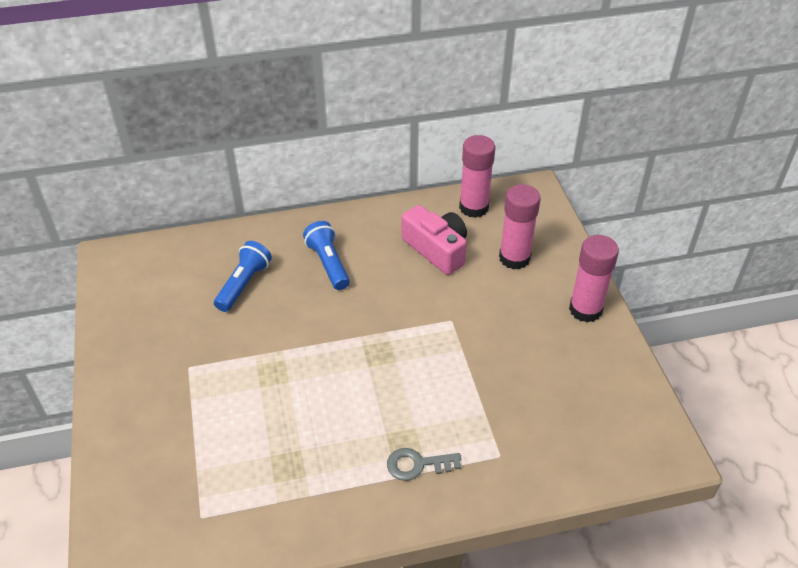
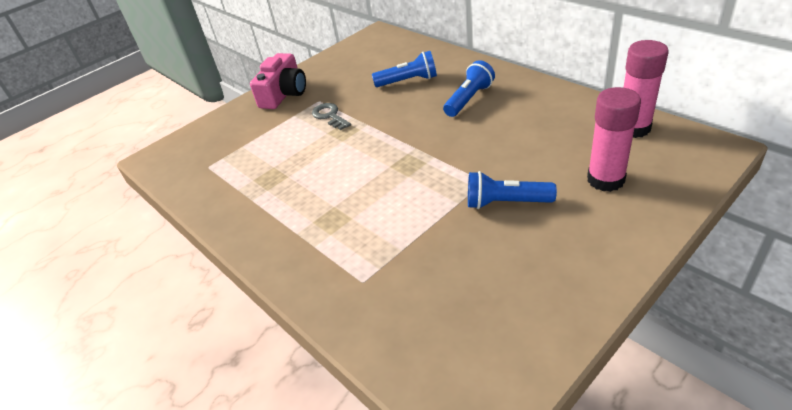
camera: 65 degrees right, 5 degrees down
(417, 465) = (317, 238): grey key -> grey key (329, 116)
(437, 249) = (553, 135): pink camera -> pink camera (284, 94)
(488, 323) = (506, 203): none -> blue flashlight
(585, 310) = (602, 257): pink glue stick -> none

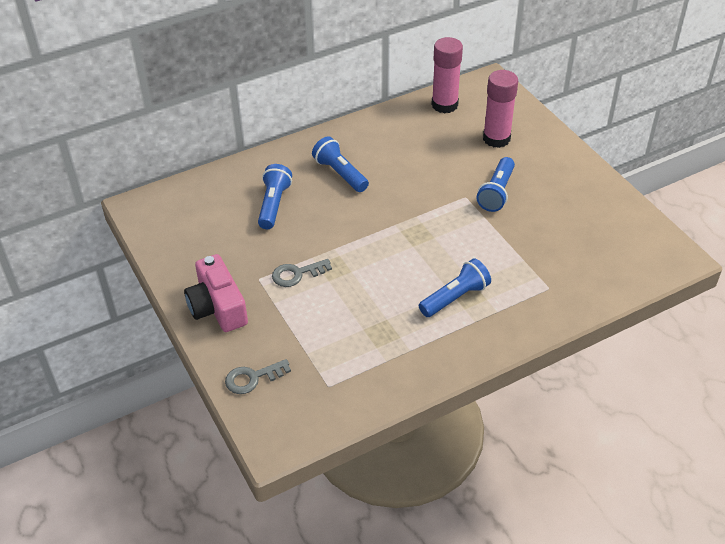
camera: 80 degrees left, 5 degrees up
(214, 130) = (252, 378): none -> grey key
(284, 94) = (217, 307): pink camera -> pink camera turned 150 degrees counterclockwise
(327, 212) = (455, 297): none -> blue flashlight

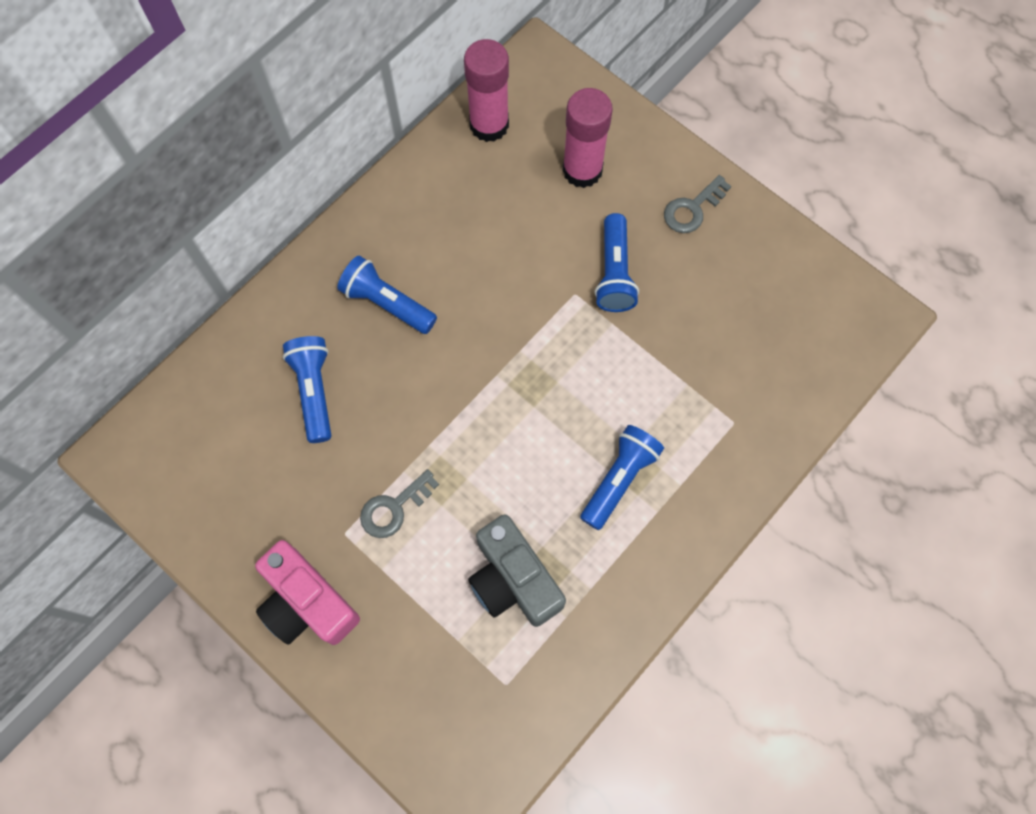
camera: 20 degrees left, 25 degrees up
(252, 378) = (401, 707): grey key -> grey key (692, 209)
(359, 331) = (513, 579): none -> grey camera

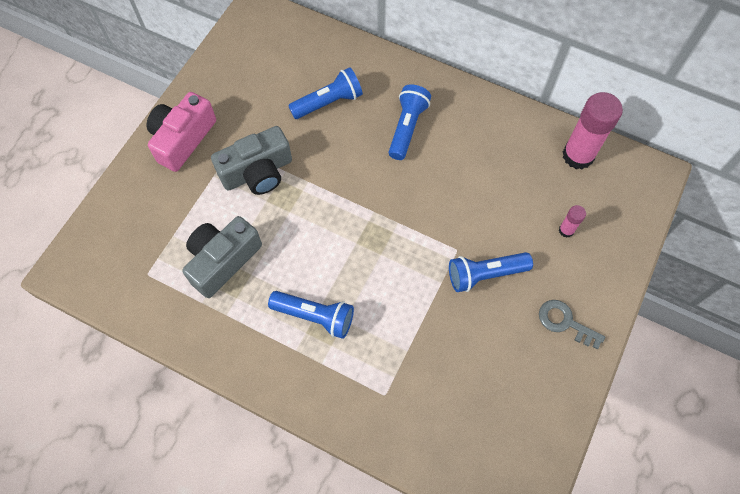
camera: 75 degrees right, 5 degrees down
(394, 508) = (257, 172): grey key -> grey camera
(582, 170) = (566, 230): pink glue stick -> pink glue stick, size x0.47

